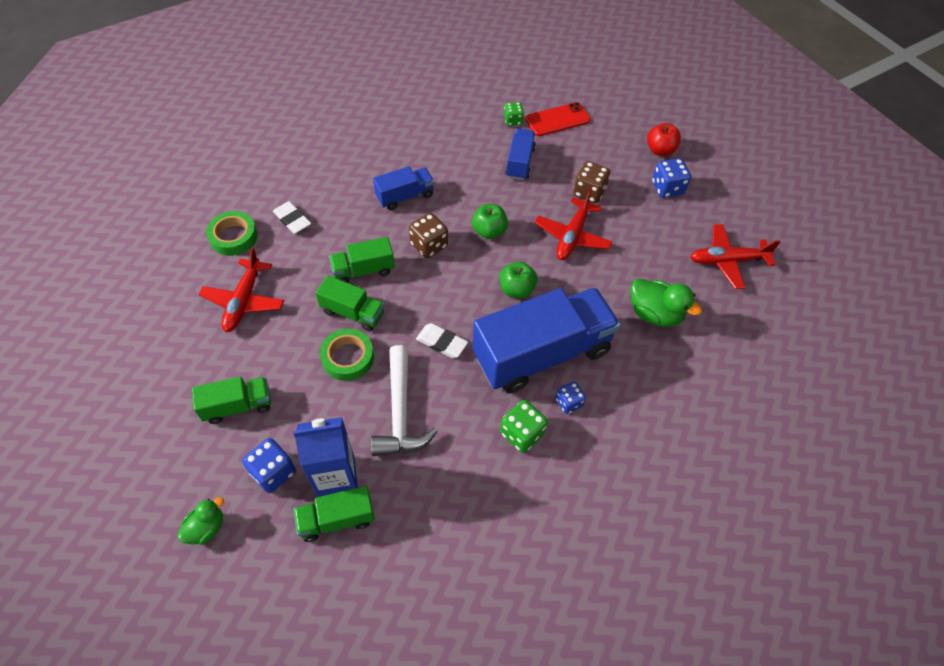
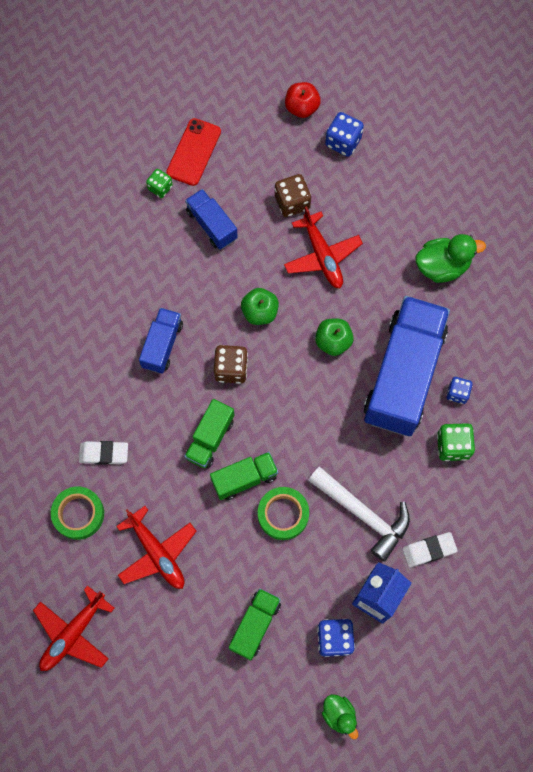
camera: 45 degrees left, 15 degrees up
(206, 528) = (339, 715): green duck -> green duck turned 150 degrees clockwise
(337, 519) = (408, 622): green truck -> none
(442, 343) = (331, 436): white eraser -> white eraser (429, 550)
(727, 261) = (445, 170): red plane -> red plane (73, 634)

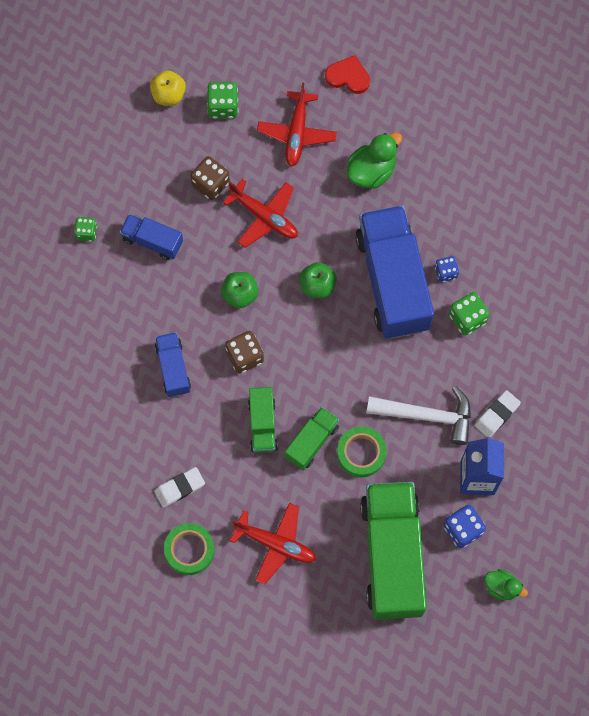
camera: 30 degrees left, 0 degrees up
(73, 634) = (246, 649): red plane -> red plane (297, 133)
(194, 152) = (97, 185): red phone -> none
(255, 625) = (392, 556): green truck -> green truck, size x2.08
(302, 108) = (168, 95): red apple -> yellow apple
(343, 142) = (223, 107): blue dice -> green dice
(470, 173) = (348, 77): none -> red heart

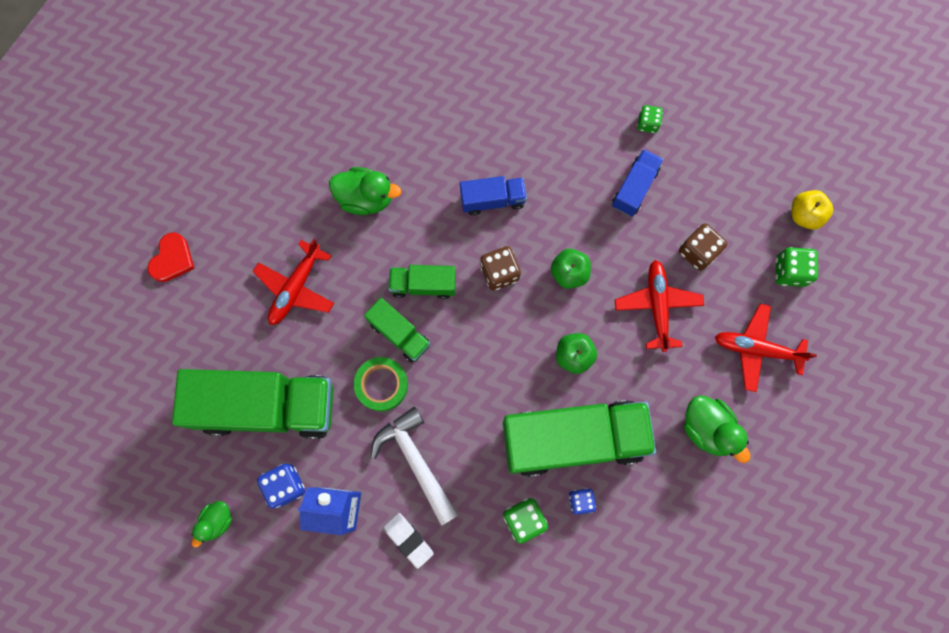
camera: 95 degrees right, 5 degrees up
(180, 488) = (366, 198): white eraser -> green duck
(189, 550) = (301, 203): green tape -> none
(264, 217) = (657, 306): red plane -> red plane turned 135 degrees clockwise
(348, 77) = (826, 413): red heart -> red heart (172, 259)
(392, 281) = (573, 439): blue truck -> green truck
(427, 416) = (415, 461): white hammer -> white hammer turned 135 degrees clockwise

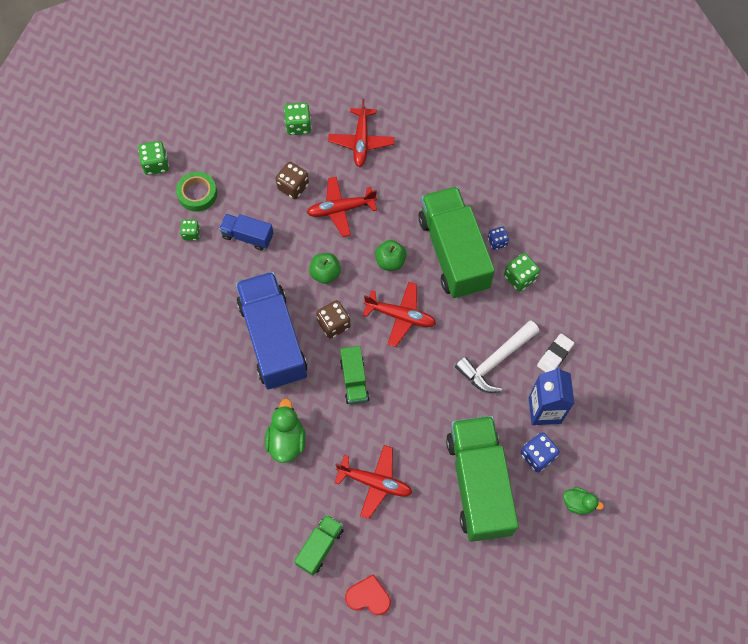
camera: 100 degrees left, 10 degrees down
(381, 385) = (442, 397): green tape -> green tape (197, 194)
(399, 334) = (398, 391): green truck -> green truck (320, 547)
(492, 200) = (273, 339): blue truck -> blue truck, size x2.08
(496, 355) = (401, 316): none -> red plane
(707, 429) = (426, 166): green duck -> none
(750, 92) = (156, 164): none -> green dice
(804, 215) = (252, 120): yellow apple -> none

